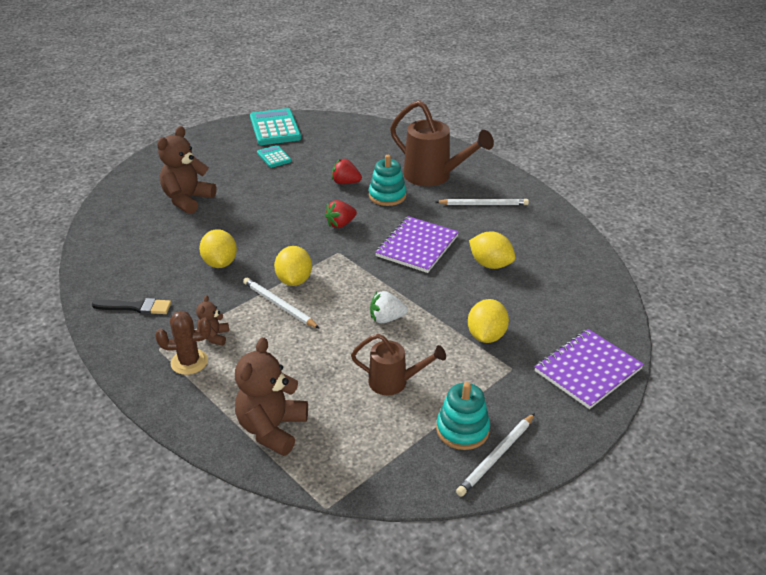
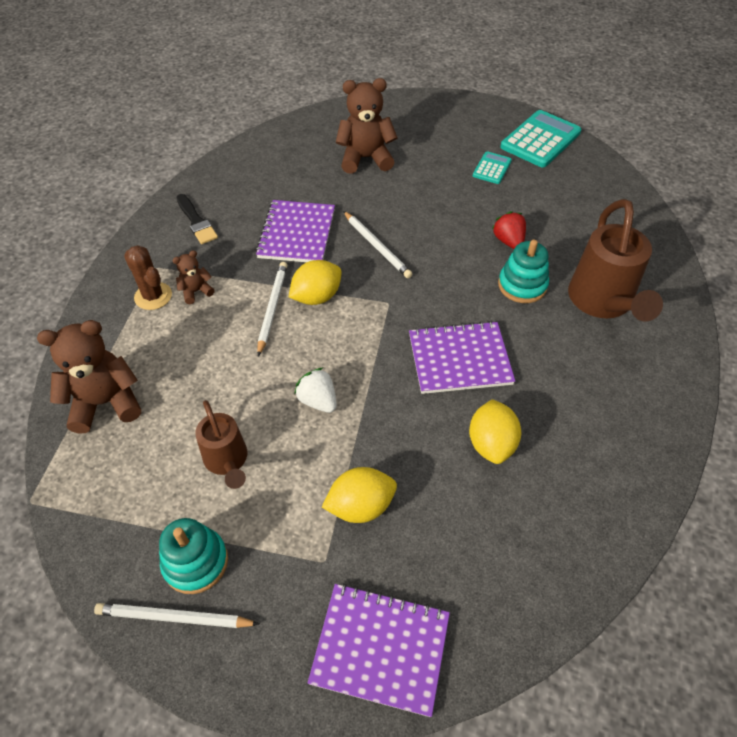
camera: 55 degrees right, 15 degrees up
(220, 263) = (297, 233): yellow lemon -> purple notebook
(340, 224) = (435, 278): red strawberry -> none
(483, 204) = (600, 376): white pencil -> white pencil (377, 246)

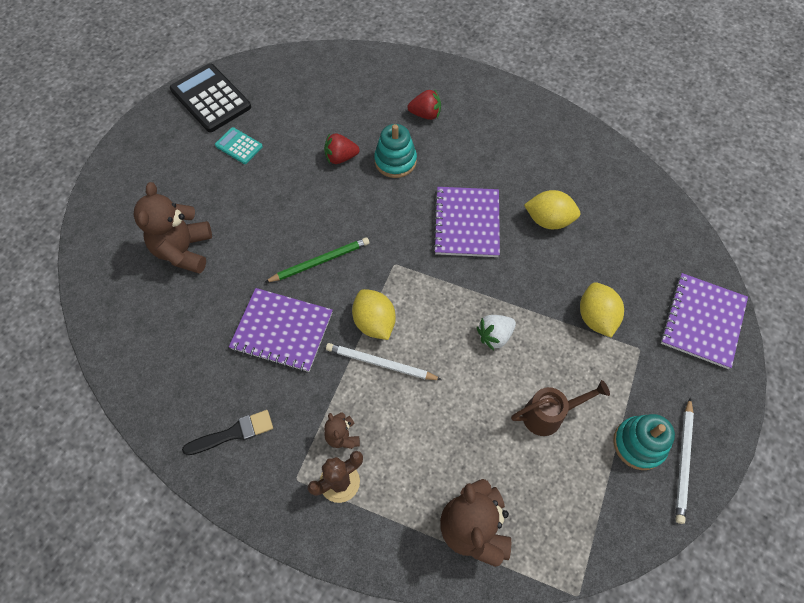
camera: 80 degrees left, 10 degrees up
(377, 246) = (320, 261): white pencil -> green pencil
(540, 140) = (211, 98): turquoise calculator -> black calculator
(602, 303) = (425, 114): brown watering can -> red strawberry

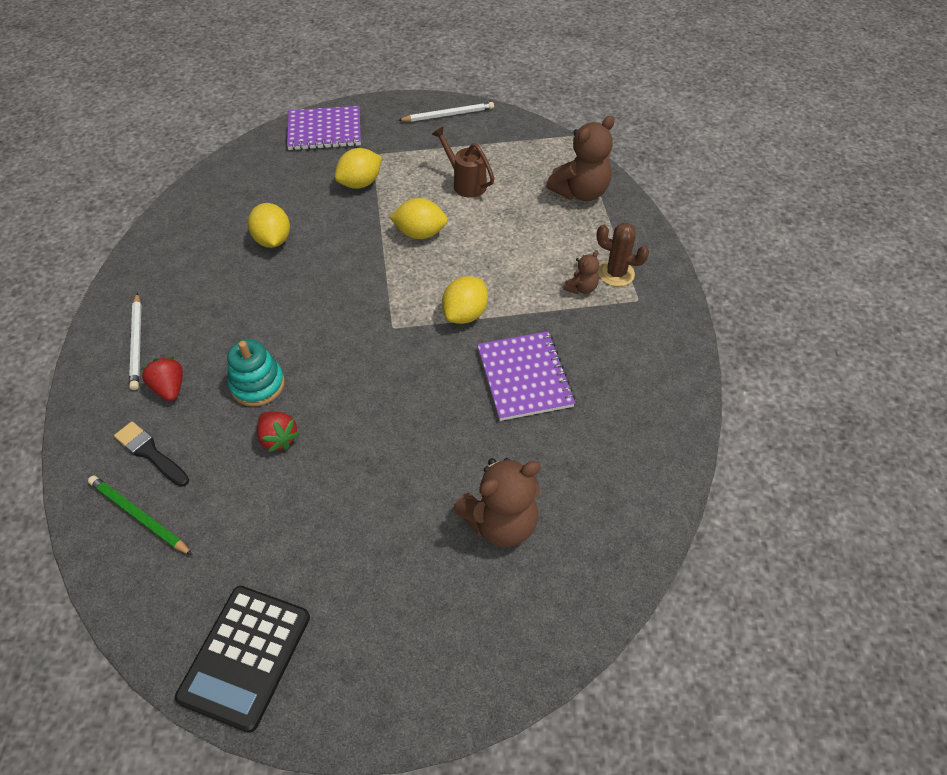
camera: 120 degrees left, 10 degrees down
(233, 433) = (642, 360): black brush -> black brush (150, 453)
(239, 146) = (316, 561): turquoise calculator -> none
(320, 261) = (429, 387): green pencil -> green pencil (139, 516)
(380, 363) = (500, 293): white pencil -> white pencil (137, 343)
(466, 223) = (310, 294): purple notebook -> none
(494, 336) = (420, 233): white strawberry -> yellow lemon
(639, 444) = (452, 136): turquoise stacking toy -> none

